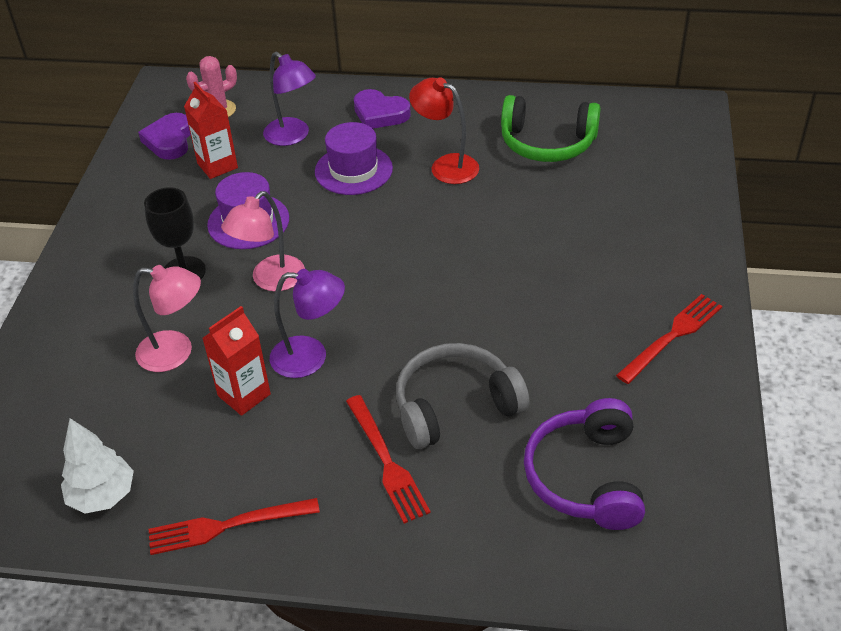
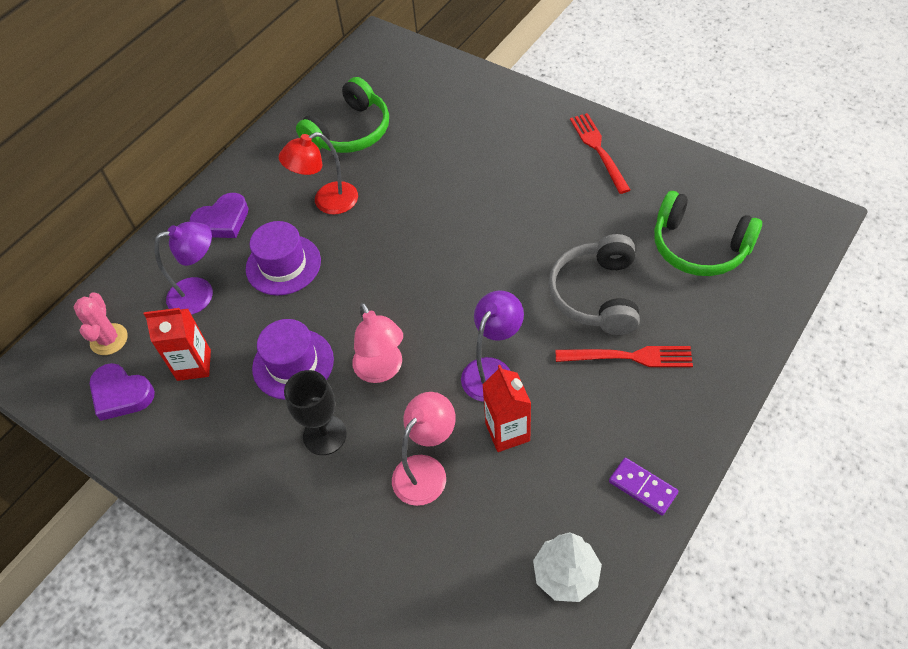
camera: 60 degrees left, 10 degrees up
(225, 526) = (642, 487): red fork -> purple domino
(586, 477) = (699, 247): purple headphones -> green headphones

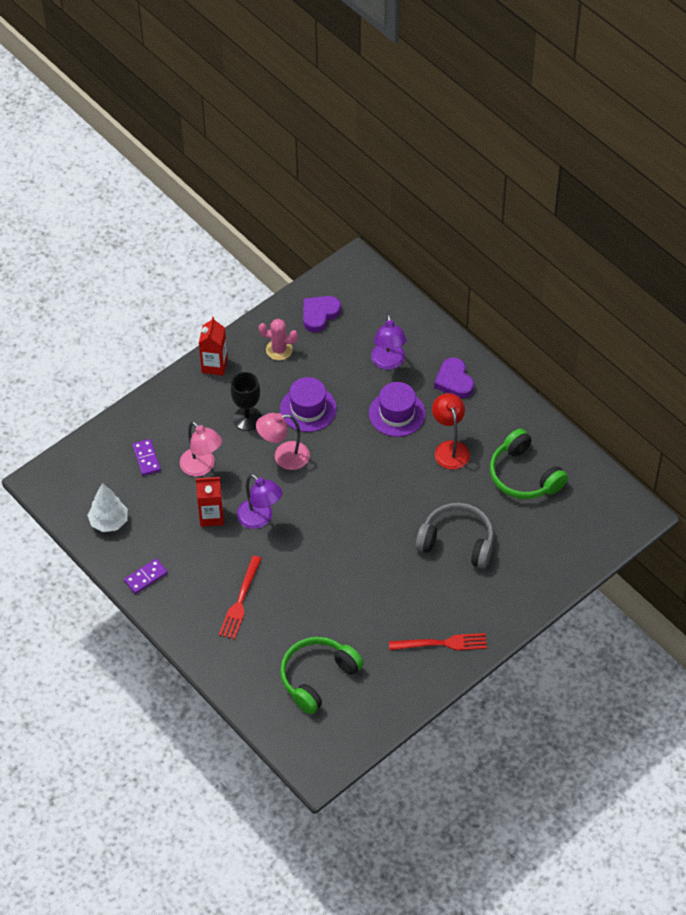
camera: 100 degrees right, 0 degrees up
(109, 339) = (367, 309): pink cactus -> pink cactus (279, 350)
(194, 365) = (328, 354): red carton -> red carton (214, 365)
(430, 556) = (146, 458): none -> purple domino
(596, 295) = (299, 597): grey headphones -> grey headphones (457, 542)

